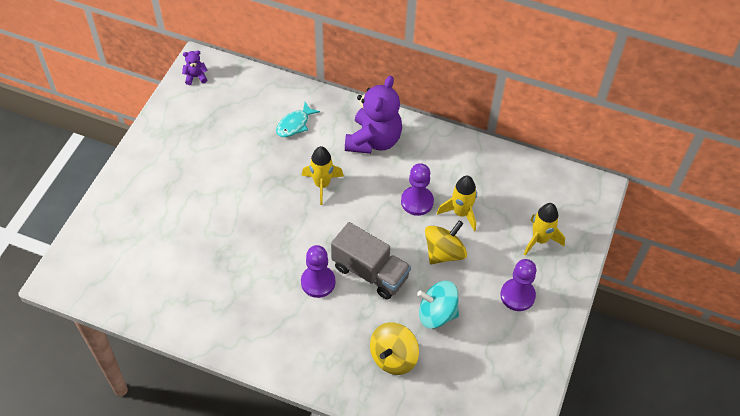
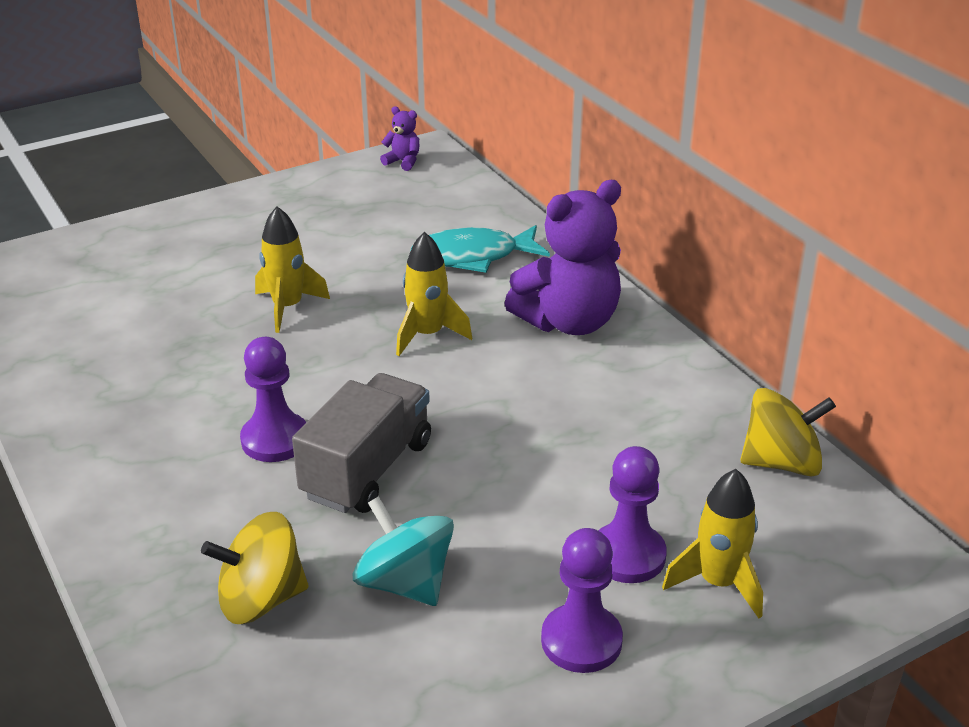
camera: 40 degrees right, 20 degrees down
(295, 124) = (472, 257): turquoise fish -> turquoise fish, size x1.50
(370, 272) = (367, 469): grey truck -> grey truck turned 135 degrees counterclockwise
(417, 202) = (550, 422): purple pawn -> purple pawn (627, 555)
(444, 252) = (517, 508): yellow spinning top -> yellow spinning top (781, 462)
(461, 213) = (609, 472): yellow rocket -> yellow rocket (288, 307)

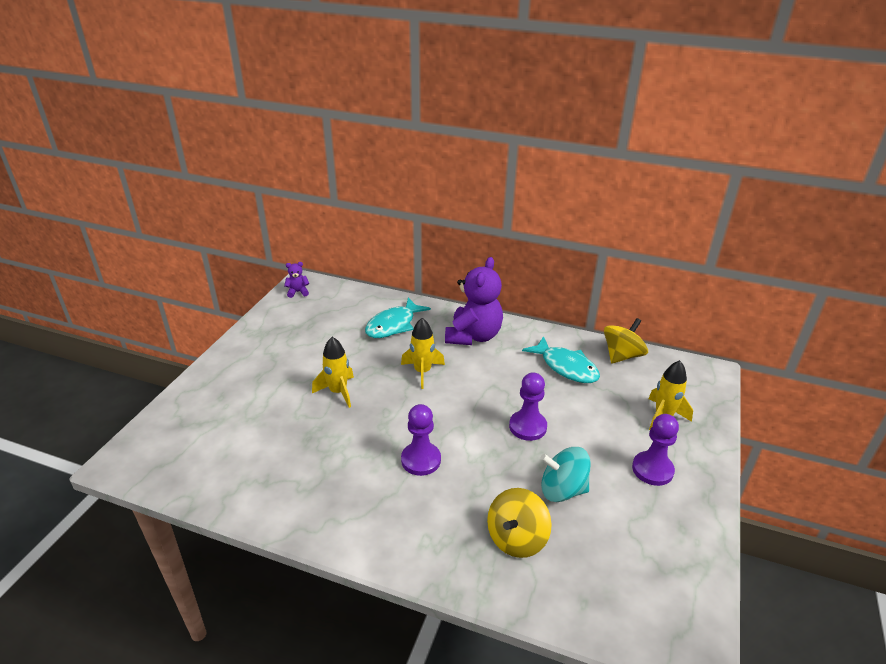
camera: 40 degrees left, 0 degrees up
(367, 469) = (480, 449): grey truck -> none
(627, 555) = (622, 424): purple pawn -> purple pawn (527, 427)
(655, 431) = (566, 367): none -> turquoise fish

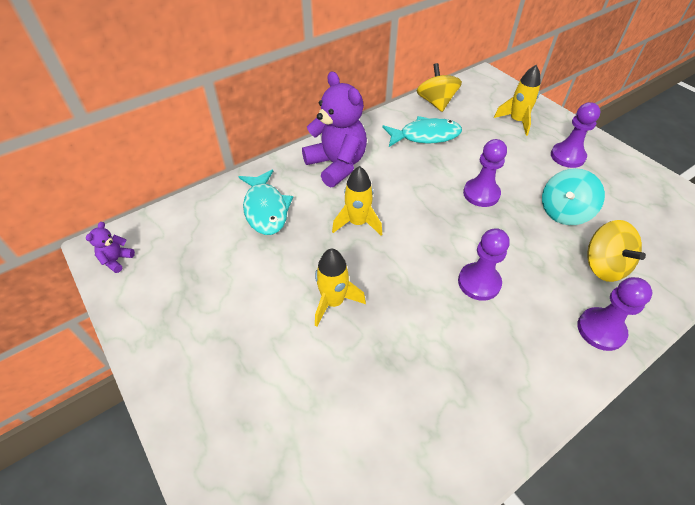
camera: 55 degrees left, 15 degrees up
(433, 555) = (600, 330): none -> purple pawn

